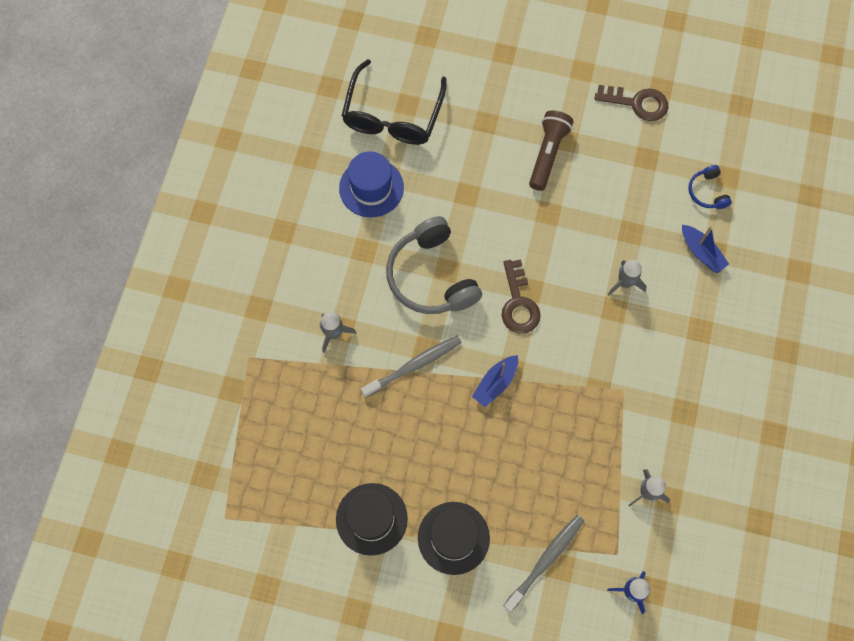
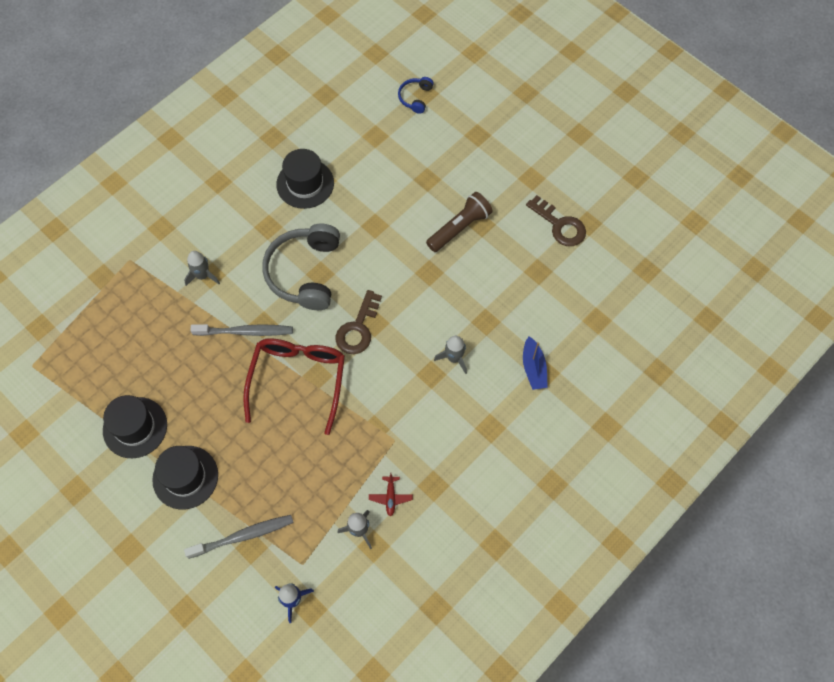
camera: 30 degrees right, 5 degrees down
(371, 188) = (305, 183): blue hat -> black hat
(392, 116) = (358, 139): black glasses -> none
(495, 383) = (298, 379): blue boat -> red glasses
(654, 445) = (390, 497): none -> red plane
(707, 192) = (571, 323): blue headphones -> blue headphones (415, 98)

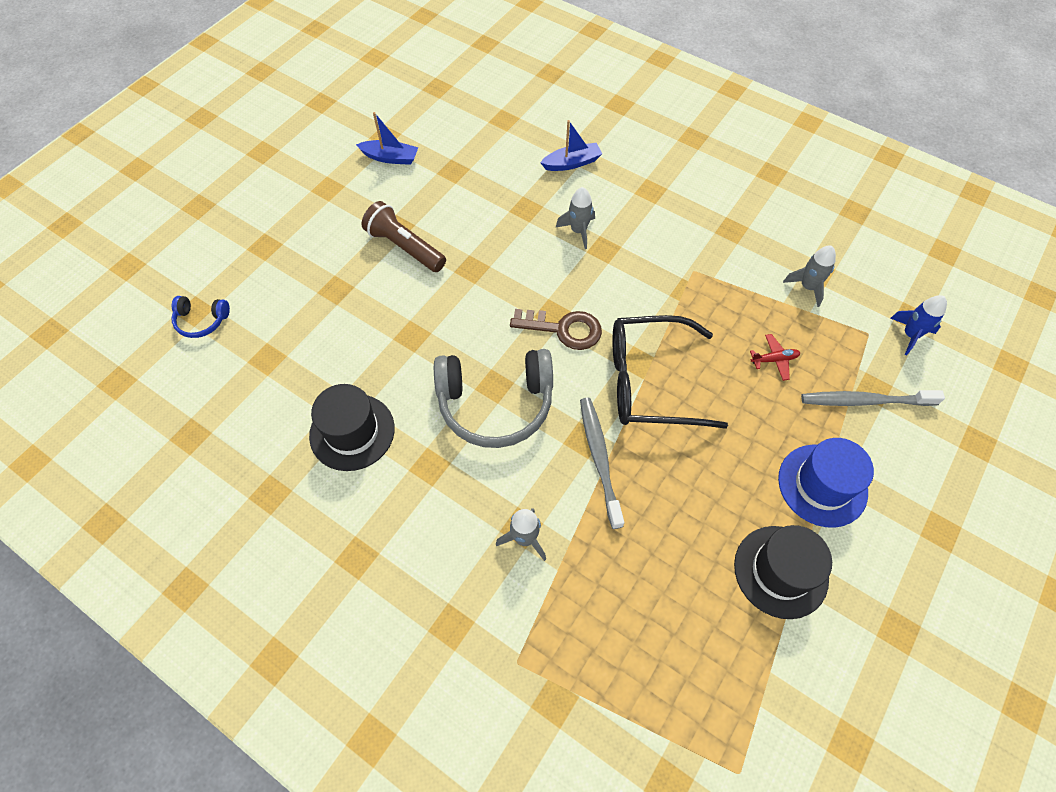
camera: 100 degrees left, 5 degrees down
(185, 477) = (822, 485): black hat -> blue hat
(242, 536) = (865, 401): grey toothbrush -> grey toothbrush turned 60 degrees counterclockwise
(298, 379) = (649, 382): red glasses -> black glasses
(390, 497) = (759, 264): red plane -> red plane (774, 360)
(560, 225) = (390, 158): brown key -> blue boat

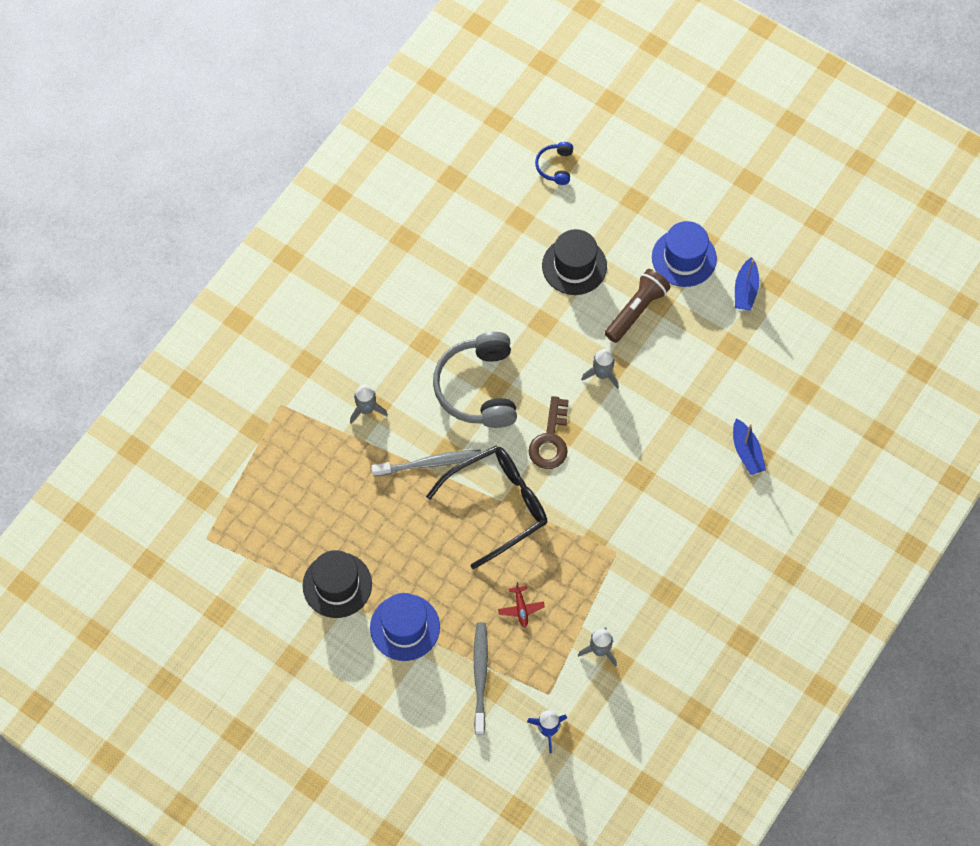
camera: 90 degrees right, 5 degrees up
(345, 205) = (684, 258): none -> blue hat
(352, 432) = (454, 287): black hat -> black hat (574, 266)
(578, 231) = (660, 455): grey rocket -> grey rocket (602, 374)
(649, 382) = (499, 505): black glasses -> black glasses turned 60 degrees clockwise

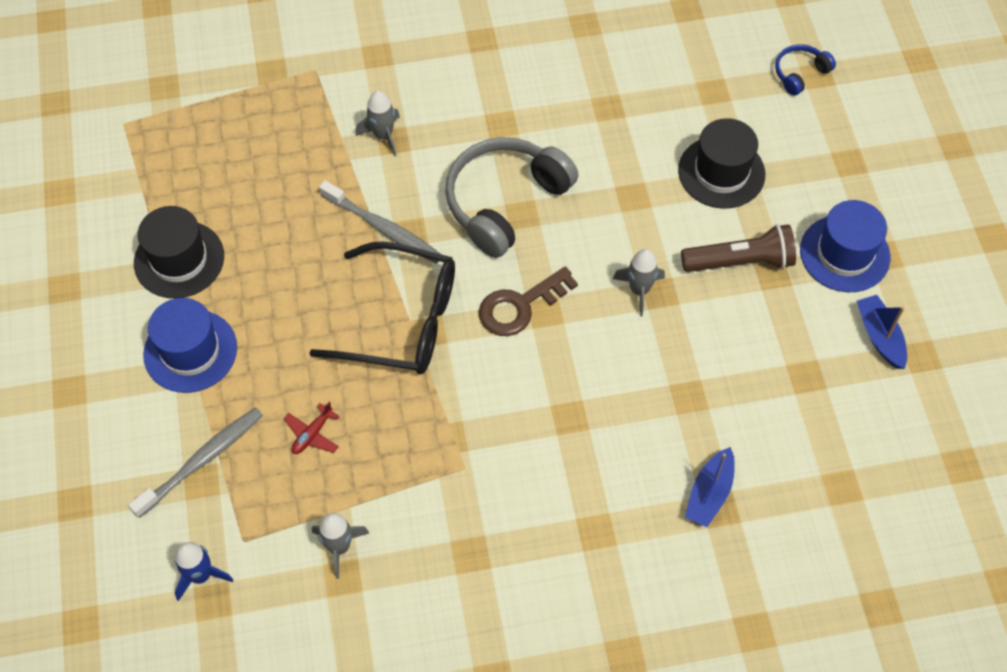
camera: 45 degrees right, 5 degrees down
(745, 290) = (879, 336): blue boat -> blue boat turned 105 degrees clockwise

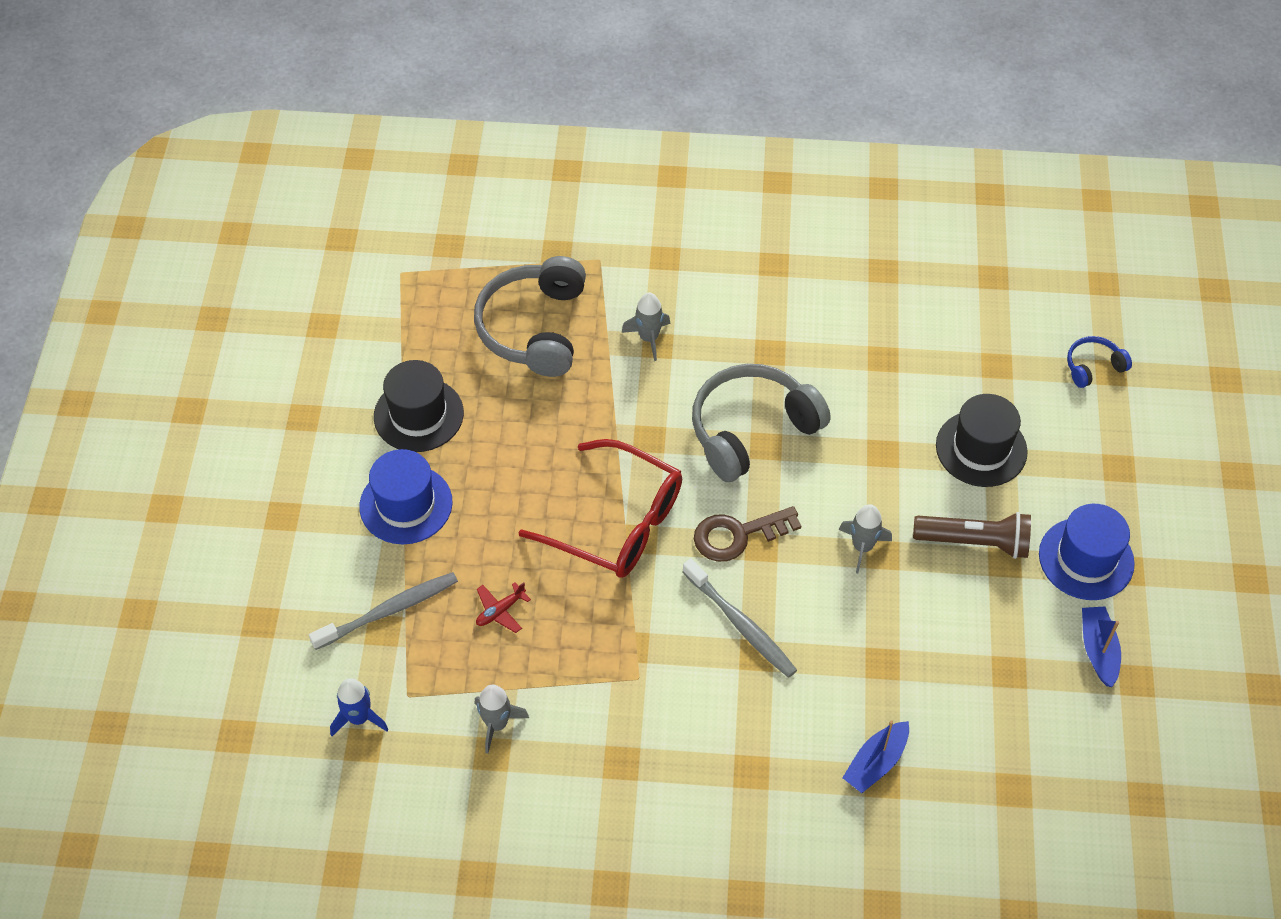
camera: 15 degrees right, 5 degrees down
(270, 149) = (534, 328): none -> grey headphones
(383, 228) = (623, 428): grey toothbrush -> grey toothbrush (740, 624)
(403, 321) = (618, 523): black glasses -> red glasses

